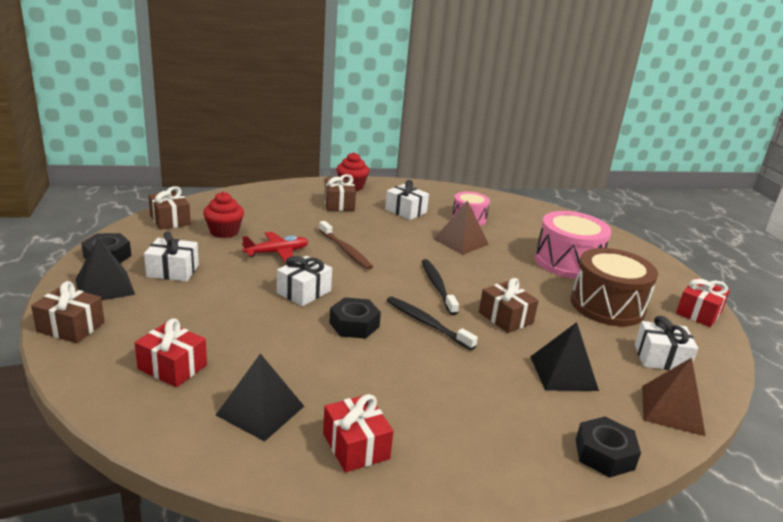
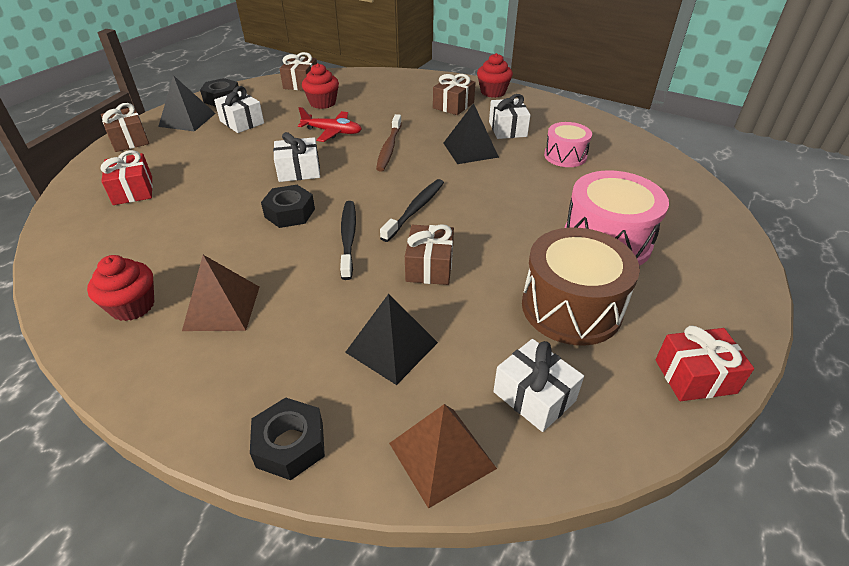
camera: 45 degrees right, 15 degrees up
(260, 410) = (126, 246): black pyramid -> black pyramid (470, 150)
(356, 446) = (132, 306): red gift -> red cupcake
(461, 241) = (514, 176): brown pyramid -> brown pyramid (222, 308)

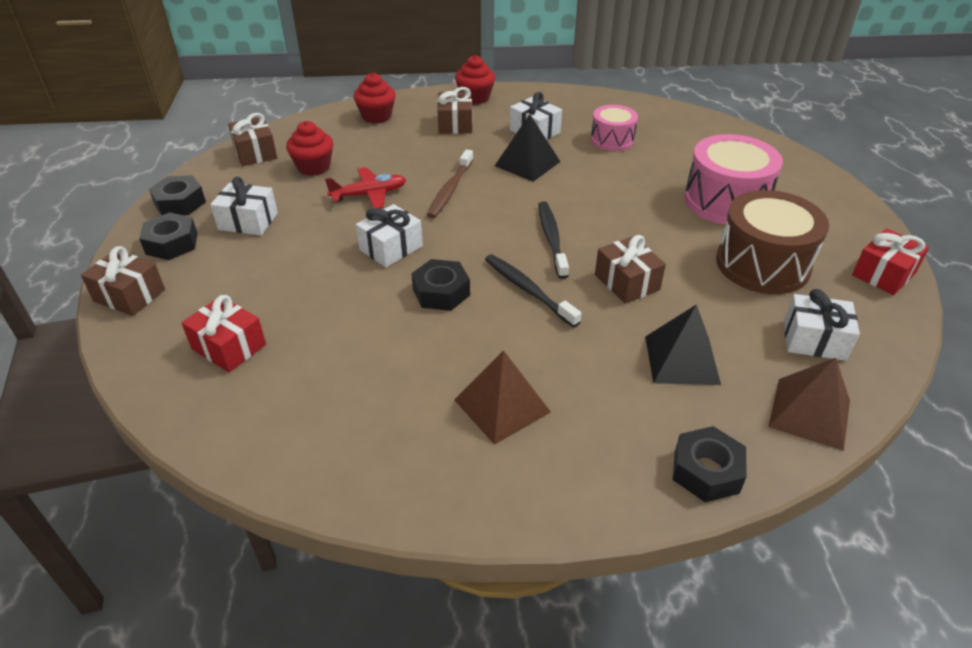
camera: 35 degrees left, 0 degrees up
(132, 306) = (412, 451): red cupcake -> red cupcake (376, 116)
(187, 120) = (172, 243): black pyramid -> black nut
(389, 148) = (450, 190): brown toothbrush -> brown toothbrush turned 45 degrees clockwise

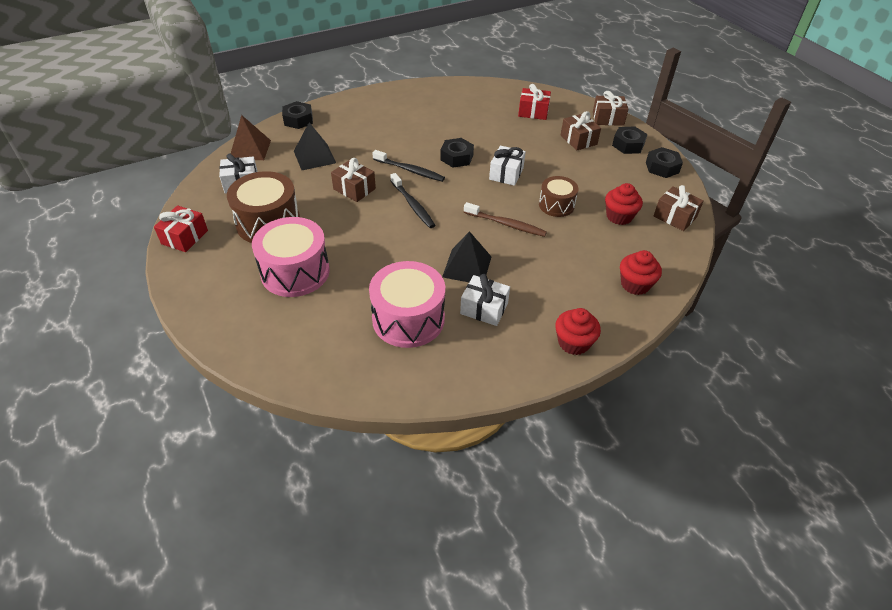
camera: 155 degrees right, 5 degrees up
(248, 221) = (606, 167): white gift -> none
(369, 194) = (556, 205): red plane -> brown drum
(450, 190) = (506, 224): brown toothbrush -> brown toothbrush turned 120 degrees clockwise
(455, 124) = (560, 296): brown gift -> brown gift (578, 140)
(502, 405) = (393, 120): brown pyramid -> none
(612, 140) = (408, 319): pink drum -> pink drum, size x1.69

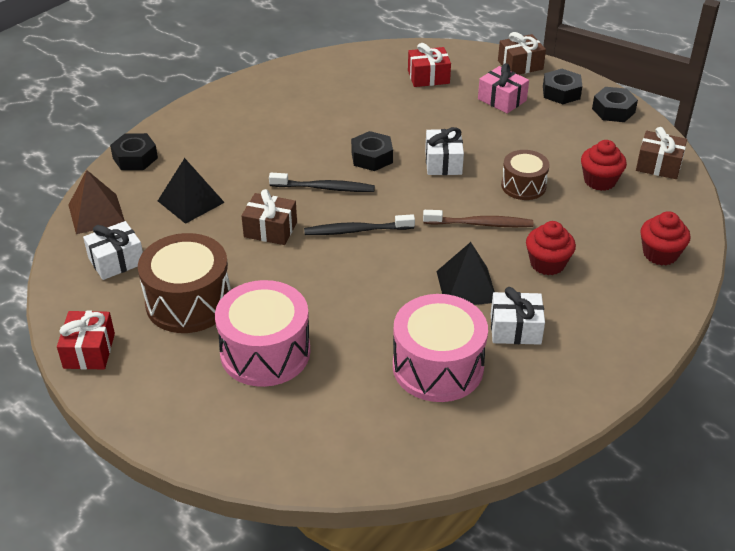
camera: 20 degrees left, 5 degrees down
(413, 205) = (356, 230): black toothbrush -> black toothbrush turned 135 degrees clockwise
(573, 343) = (633, 337): red cupcake -> red cupcake (547, 263)
(578, 140) = (502, 100): brown gift -> pink gift

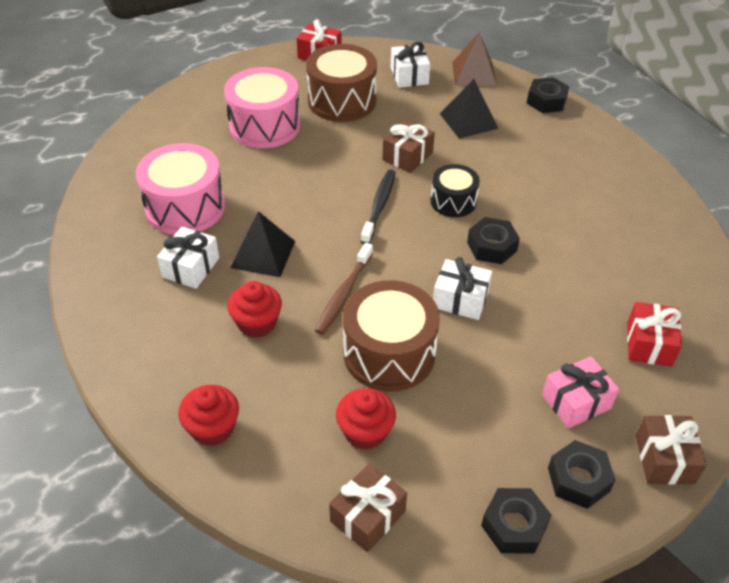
camera: 110 degrees right, 5 degrees up
(324, 188) = (453, 201): black toothbrush -> black drum
(523, 186) = (389, 353): brown drum -> brown drum, size x1.69

